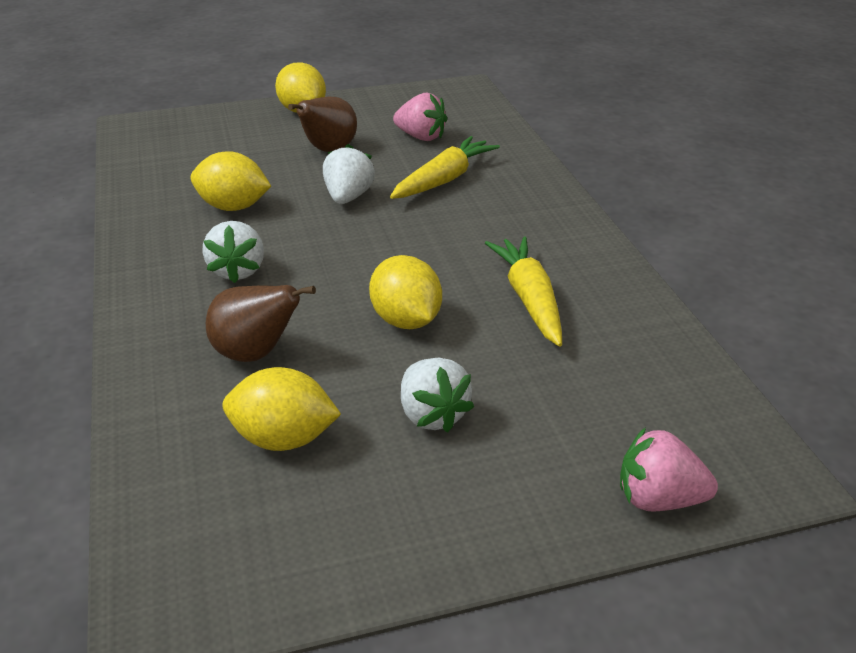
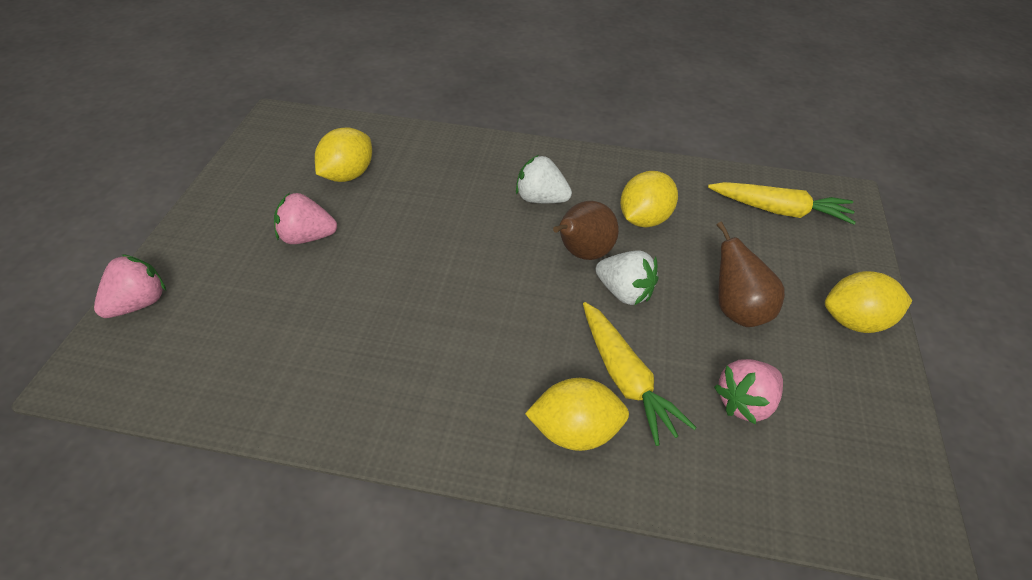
camera: 115 degrees right, 10 degrees up
(256, 353) = (434, 184): brown pear -> brown pear (582, 254)
(406, 320) = (411, 261): yellow lemon -> yellow lemon (575, 432)
(432, 415) = (306, 237): white strawberry -> pink strawberry
(529, 299) = (377, 344): yellow carrot -> yellow carrot (780, 211)

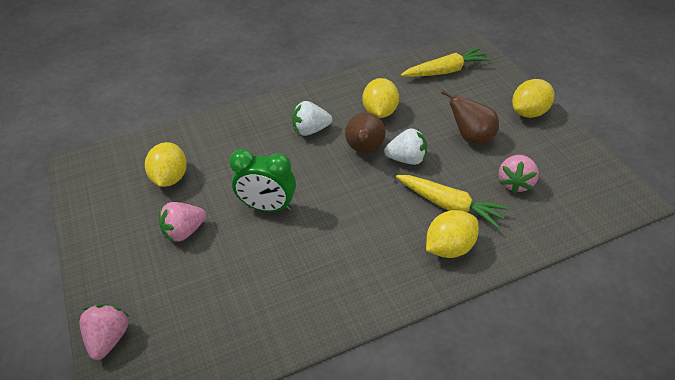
camera: 30 degrees left, 0 degrees up
(412, 259) = (268, 207): none -> green clock

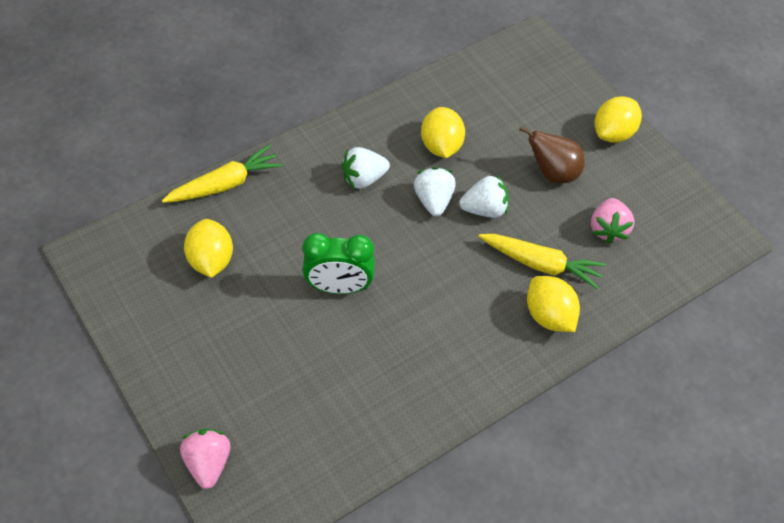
camera: 15 degrees left, 10 degrees up
(184, 231) = (251, 328): pink strawberry -> none
(365, 150) = (433, 200): brown pear -> white strawberry
(446, 71) = (509, 80): yellow carrot -> yellow carrot (225, 184)
(450, 248) = (549, 316): yellow lemon -> yellow lemon turned 75 degrees counterclockwise

